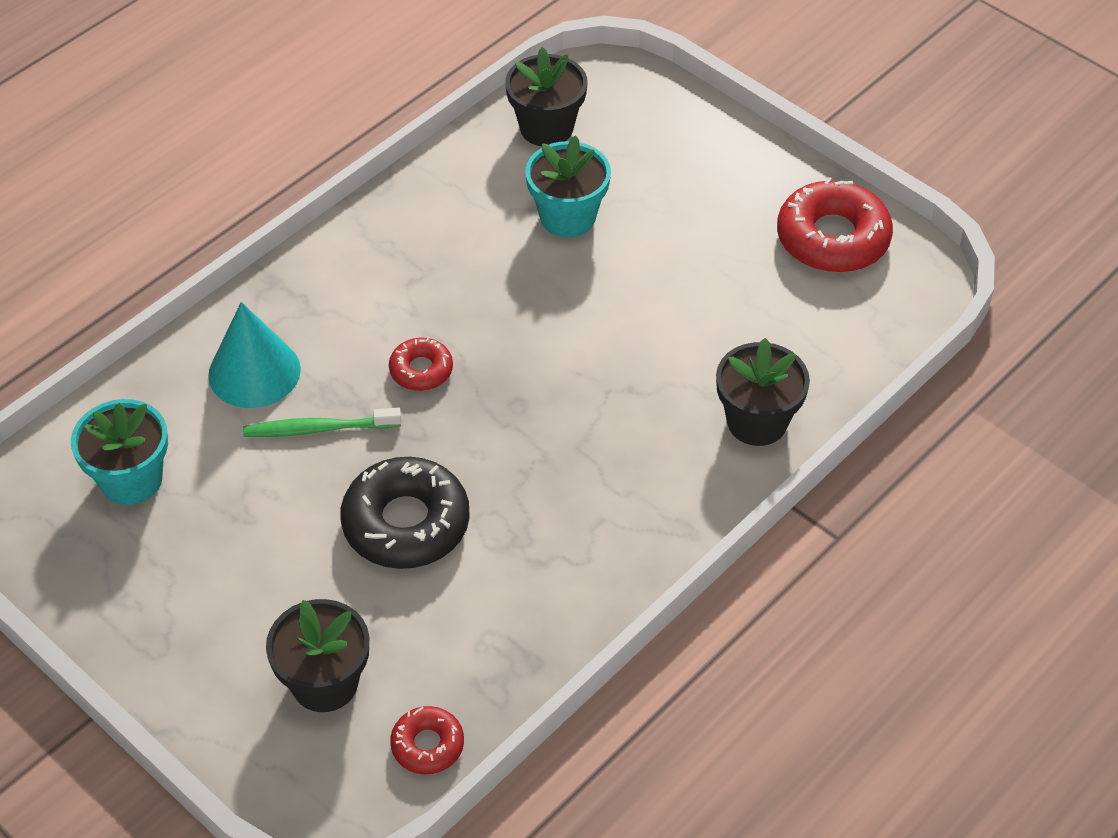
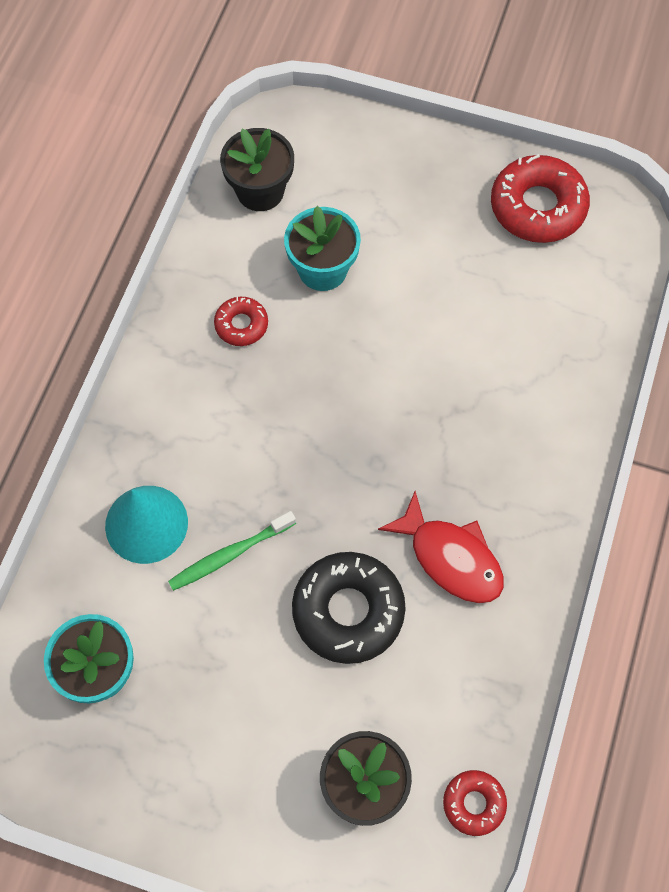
camera: 25 degrees left, 15 degrees up
(421, 370) = (283, 463): red donut -> red donut (241, 325)
(541, 517) = (450, 558): none -> red fish
(757, 421) = (567, 398): black flower pot -> none

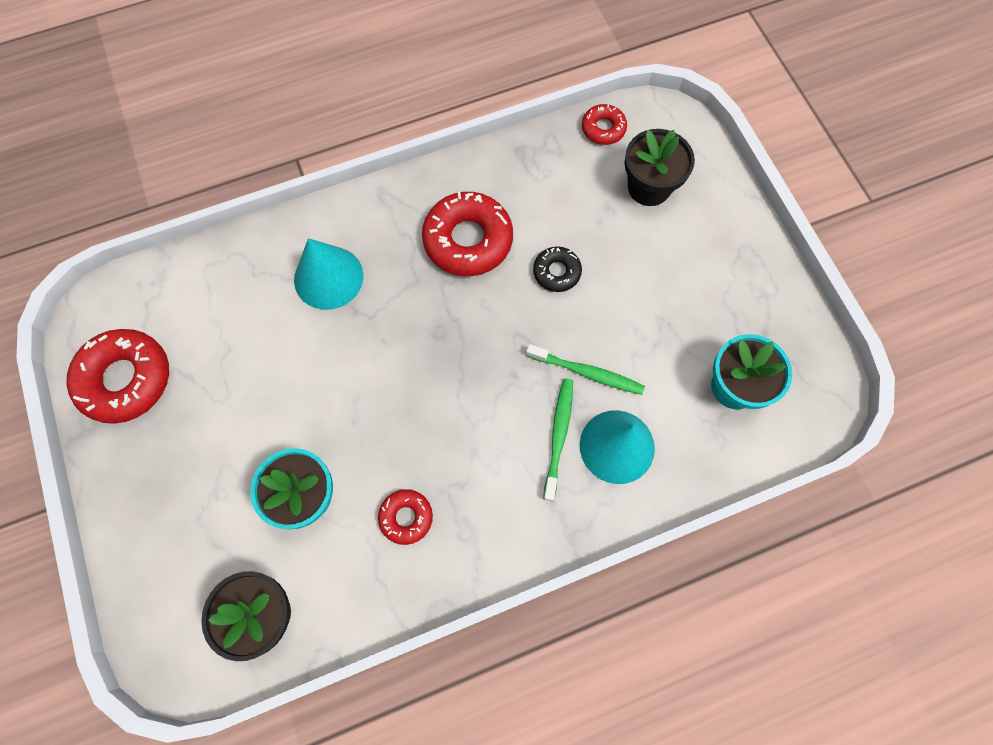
camera: 130 degrees left, 5 degrees up
(198, 485) = (559, 436): none -> green toothbrush
(348, 611) = (556, 272): black donut -> black donut, size x0.53
(450, 558) = (468, 240): red fish -> red donut
(510, 411) = (328, 277): none -> turquoise cone

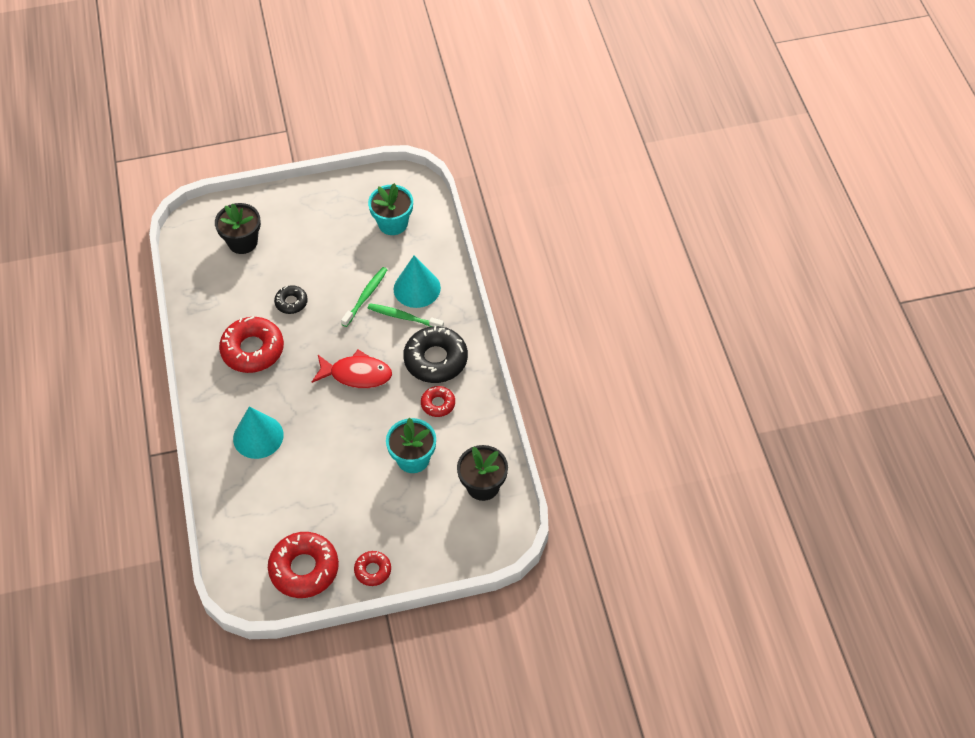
camera: 80 degrees left, 15 degrees down
(445, 387) = (356, 374): none -> red fish
(487, 500) = (436, 360): none -> black donut
(603, 128) = (188, 260): red donut -> red donut (373, 570)

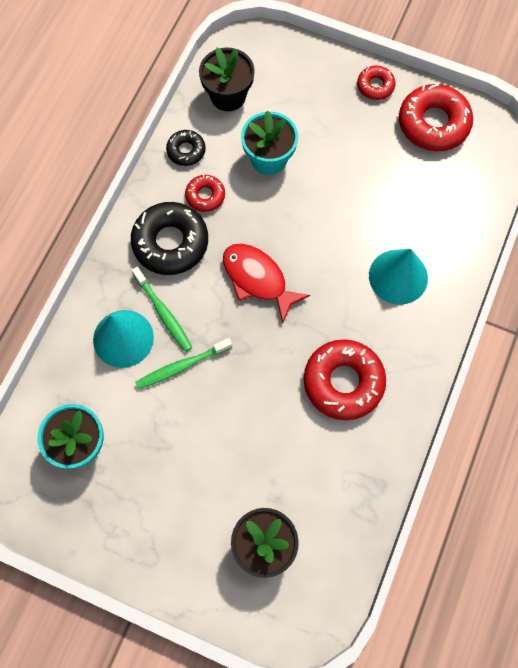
camera: 145 degrees left, 15 degrees up
(291, 302) = (264, 415): black donut -> black donut (186, 151)

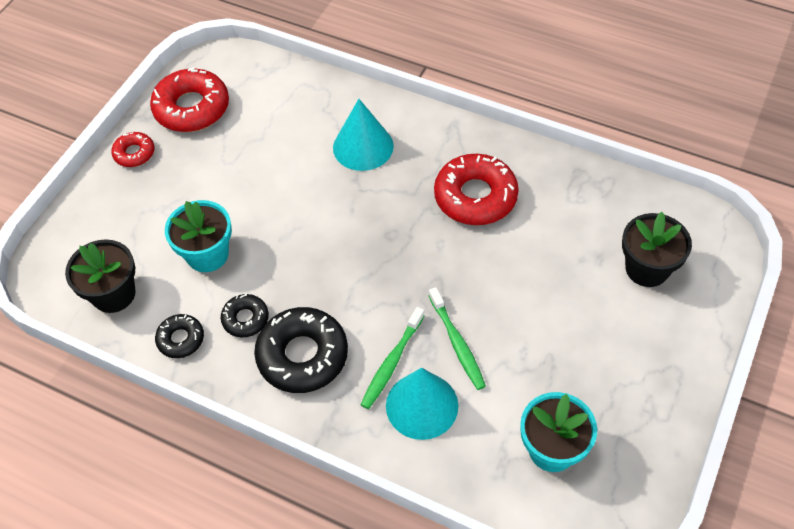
camera: 85 degrees left, 15 degrees down
(163, 313) = (391, 362): green toothbrush -> green toothbrush turned 150 degrees clockwise
(205, 196) = (245, 319): red donut -> black donut
(258, 279) = (356, 268): red fish -> none

